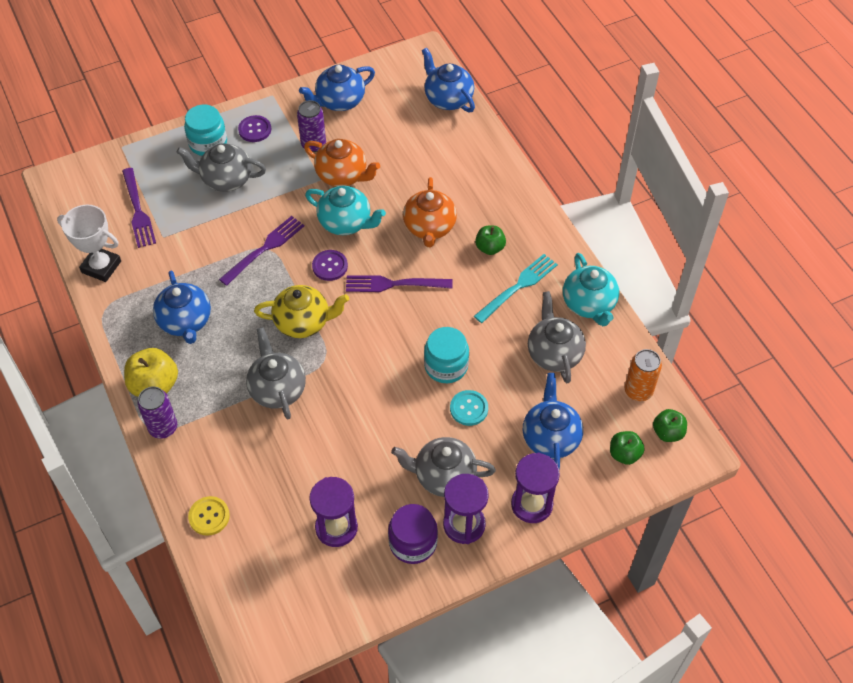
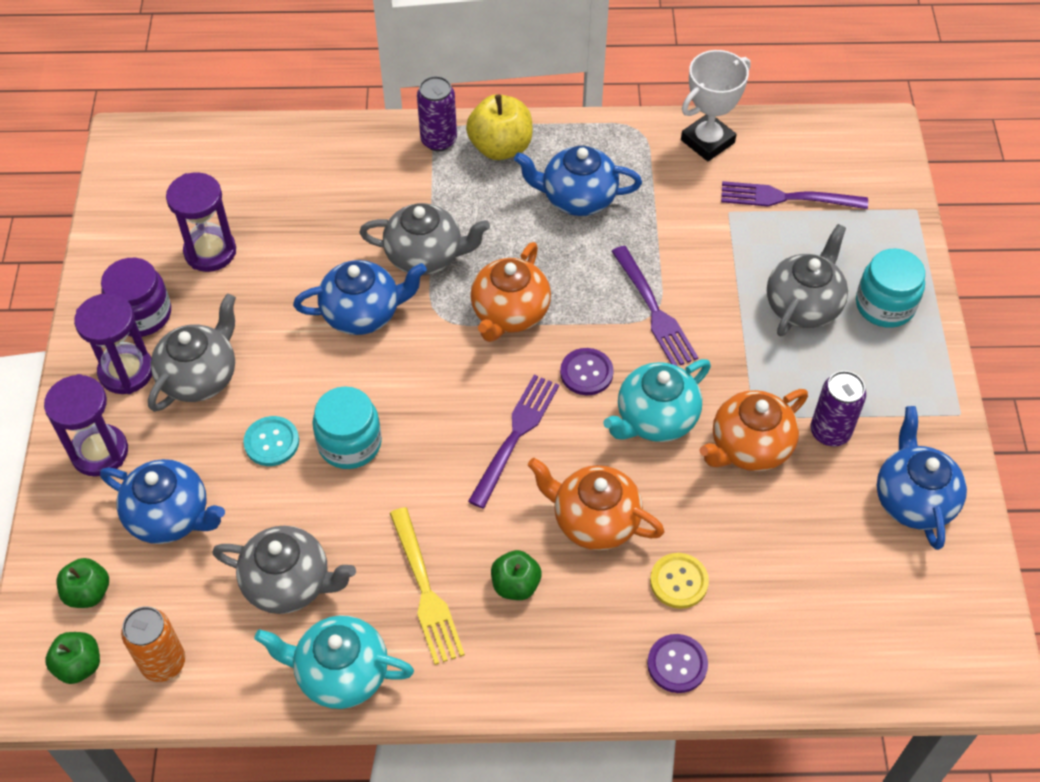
camera: 115 degrees right, 0 degrees up
(209, 516) = (302, 149): yellow button -> yellow button (679, 581)
(255, 130) = (891, 368): purple button -> purple button (677, 664)
(303, 322) = (509, 313): yellow teapot -> orange teapot
(448, 98) = (861, 663): blue teapot -> blue teapot (363, 313)
(518, 287) = (425, 590): turquoise fork -> yellow fork

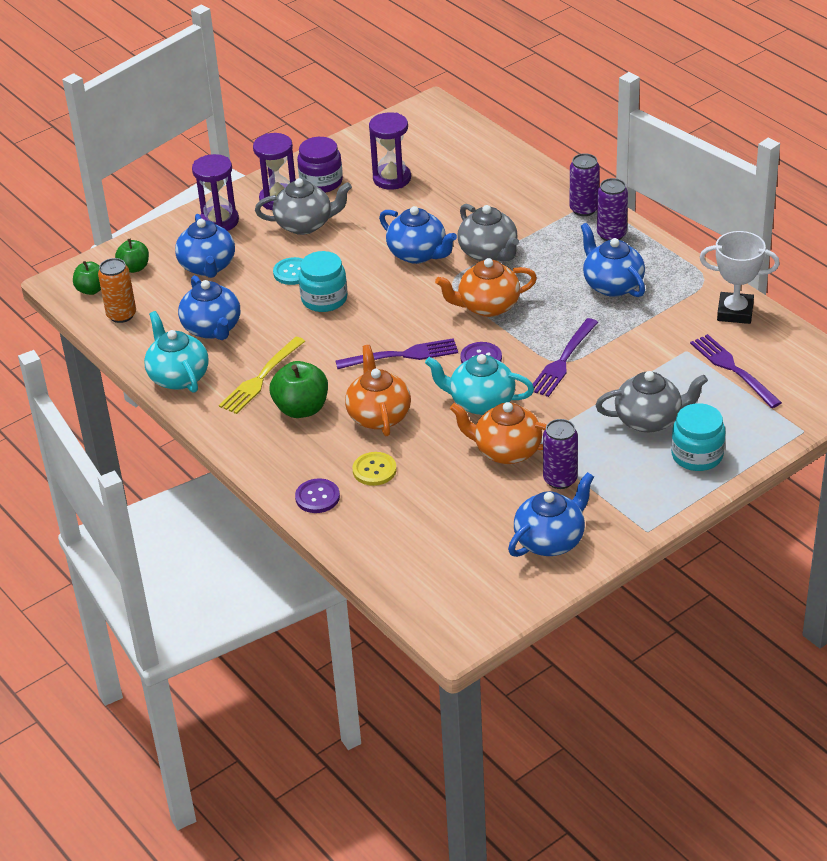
camera: 55 degrees right, 15 degrees down
(289, 583) = (212, 329): grey teapot -> blue teapot
(500, 147) = (611, 234): yellow apple -> purple can
(515, 585) = (301, 409): green apple -> green apple, size x1.59

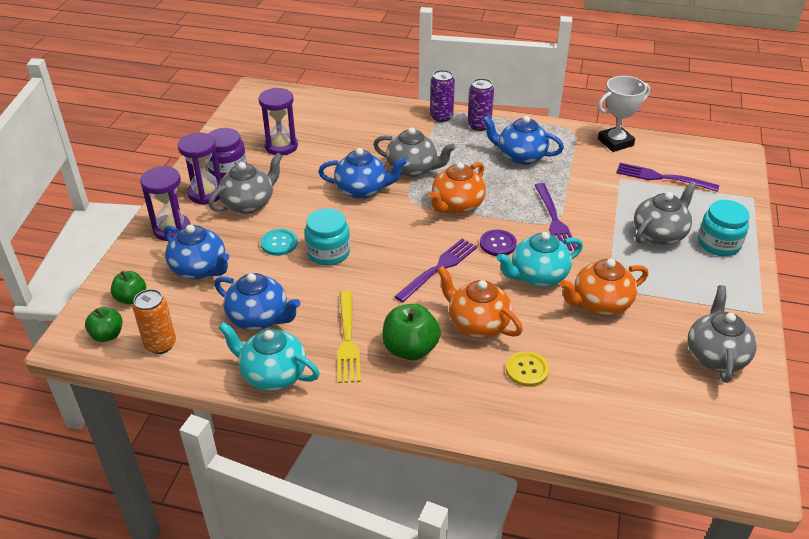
camera: 40 degrees left, 0 degrees up
(317, 497) = (511, 419): purple button -> none
(550, 540) = (715, 356): blue teapot -> grey teapot
(560, 479) = (661, 306): purple can -> none

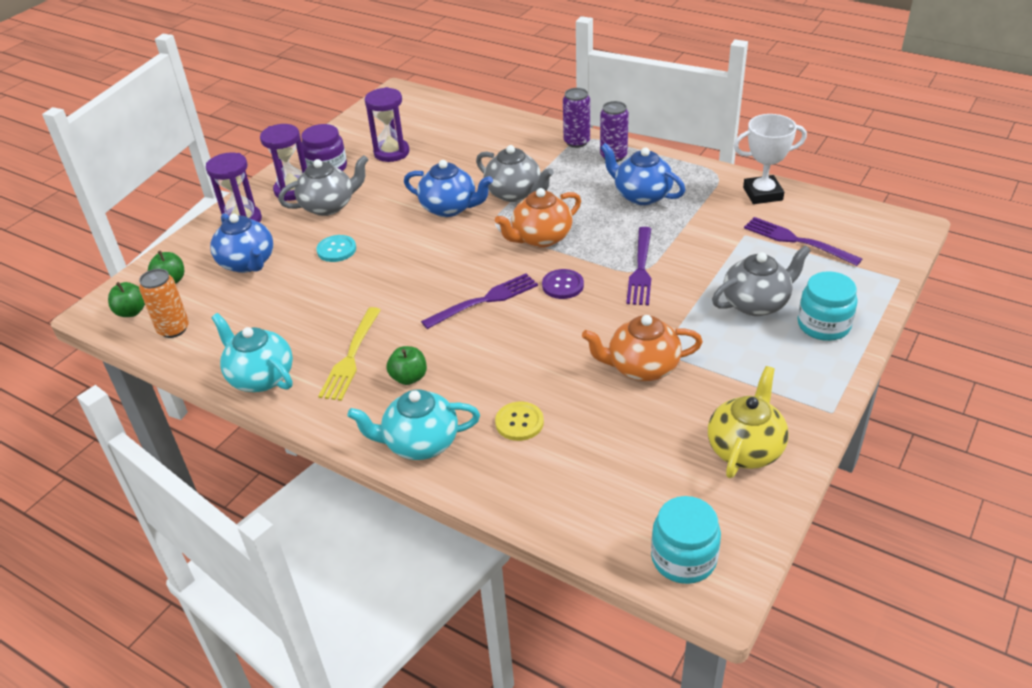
camera: 20 degrees right, 0 degrees up
(259, 318) = (277, 320): blue teapot -> none
(328, 253) = (380, 267): turquoise jar -> turquoise jar (683, 558)
(410, 349) = (409, 378): green apple -> green apple, size x0.63
(477, 324) = (493, 365): orange teapot -> none
(537, 276) = (587, 326): turquoise teapot -> turquoise teapot (420, 443)
(715, 356) = (745, 449): grey teapot -> yellow teapot

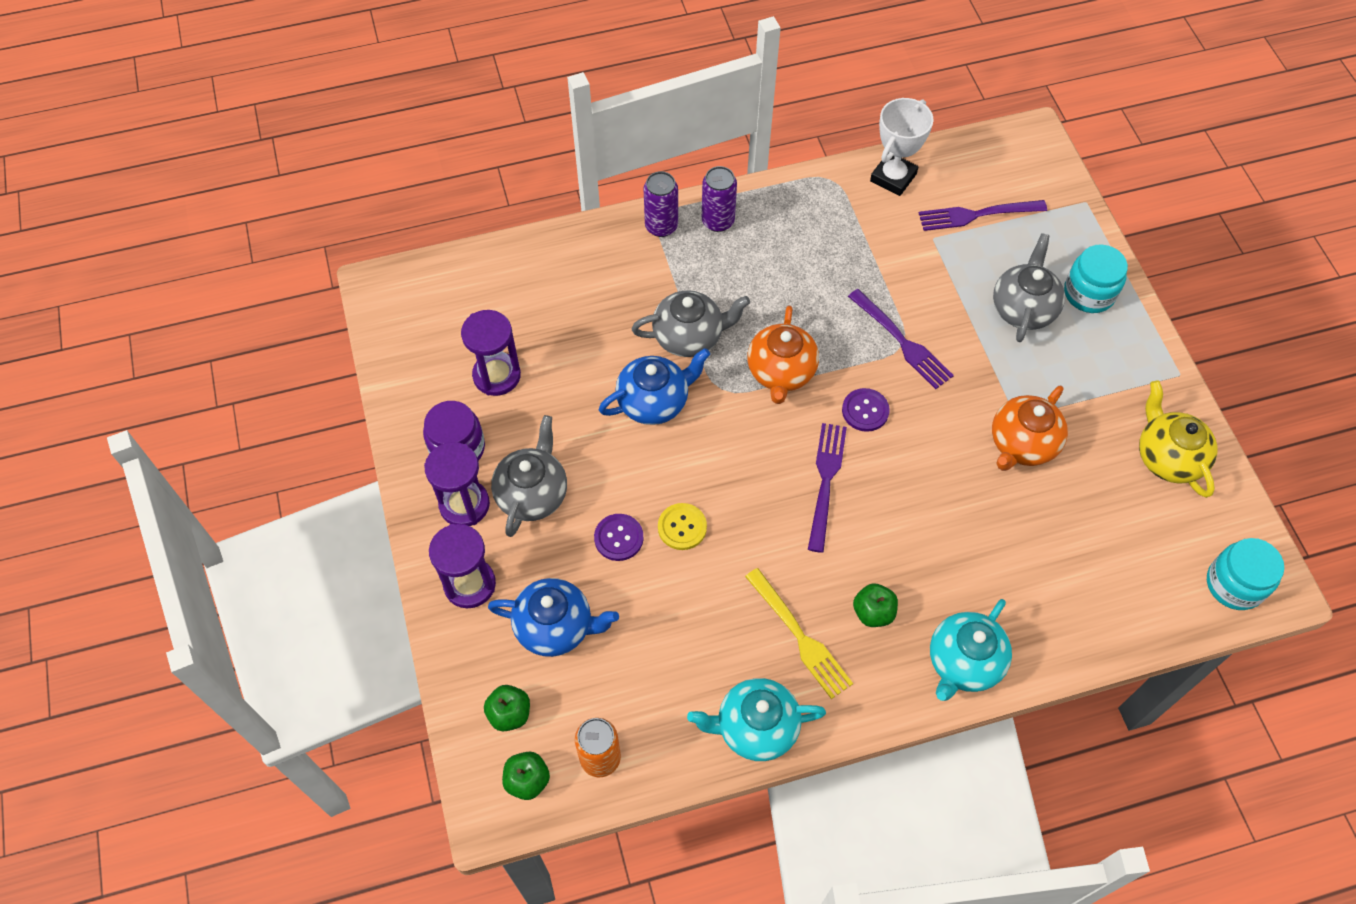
camera: 50 degrees left, 20 degrees up
(336, 250) = (618, 538): turquoise button -> purple button
(519, 422) = (1005, 575): yellow button -> yellow button (682, 527)
(641, 195) = (801, 254): blue teapot -> none

